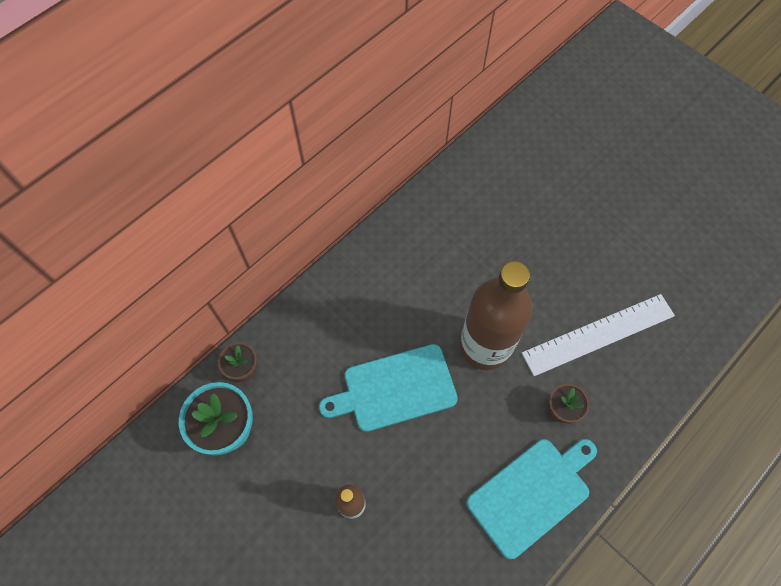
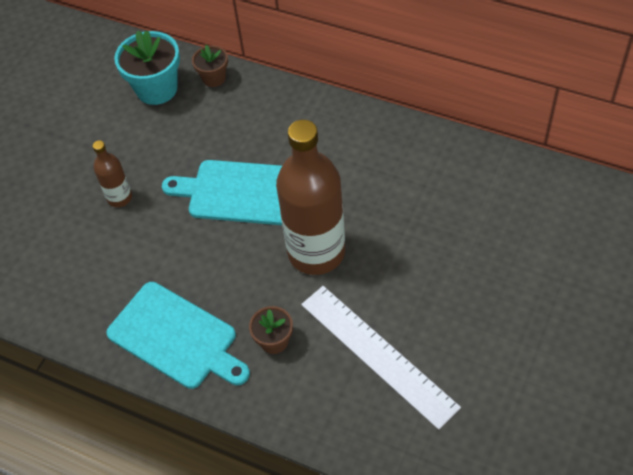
camera: 75 degrees right, 10 degrees down
(394, 389) = (240, 192): turquoise cutting board -> turquoise cutting board turned 45 degrees counterclockwise

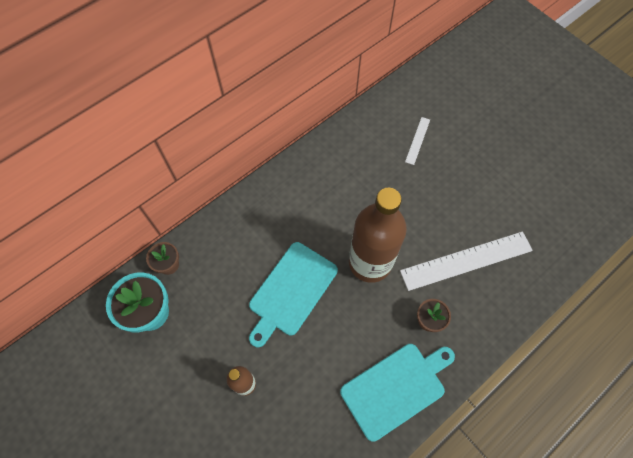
camera: 70 degrees left, 10 degrees up
(522, 236) = (417, 140): none -> white ruler

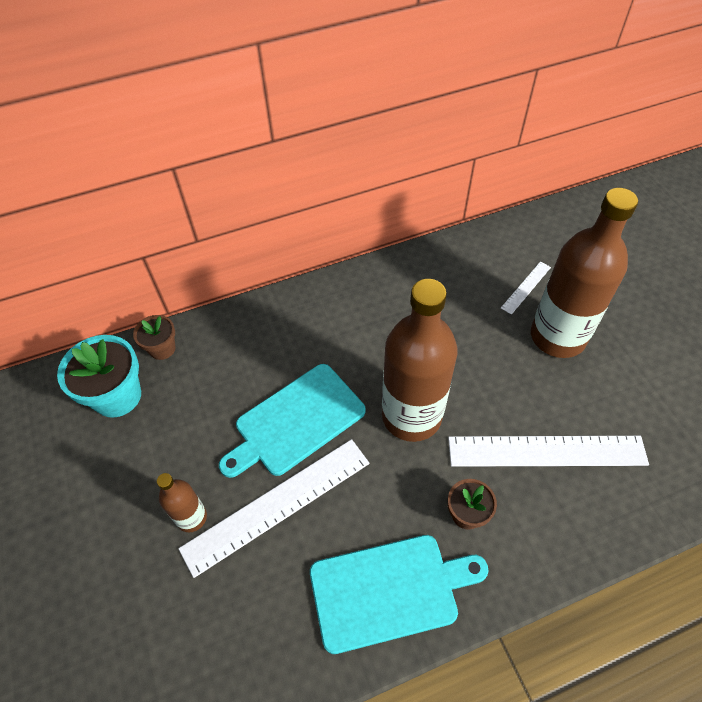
camera: 20 degrees right, 10 degrees down
(301, 355) = (277, 505): none -> white ruler
(450, 173) = (557, 337): none -> brown bottle

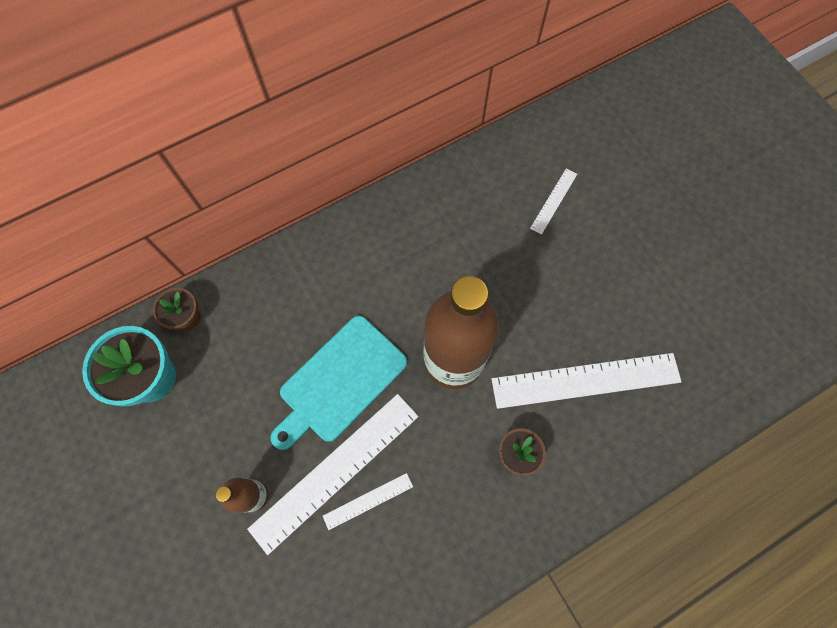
camera: 10 degrees left, 15 degrees up
(306, 539) = (368, 501): none -> white ruler
(389, 590) = (453, 539): turquoise cutting board -> none
(557, 337) = (589, 254): brown bottle -> none

